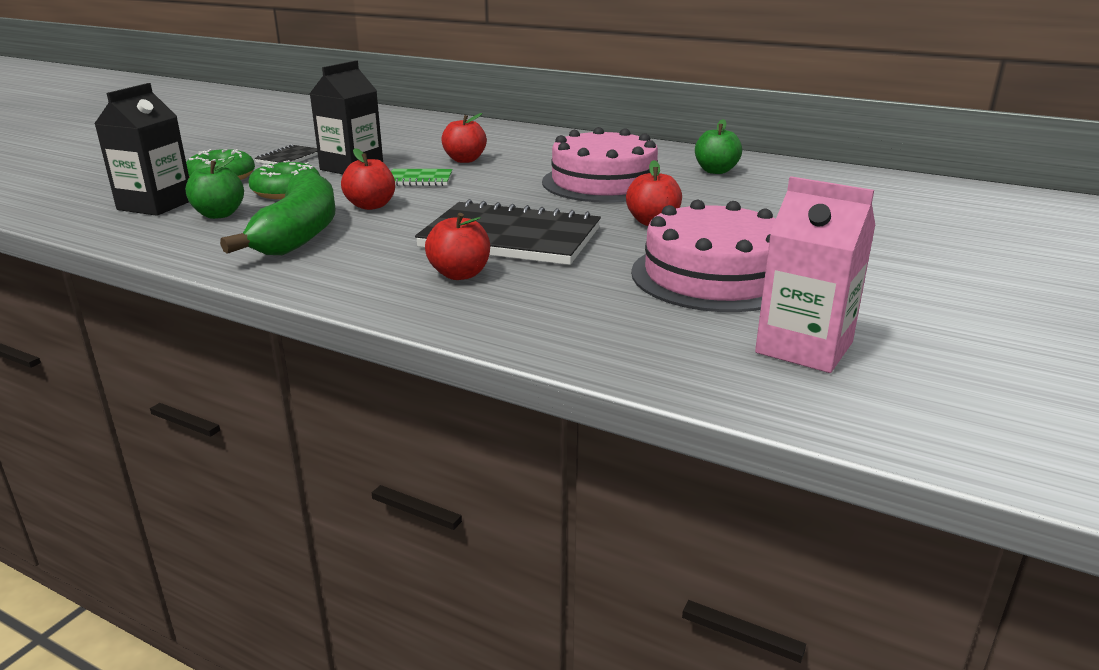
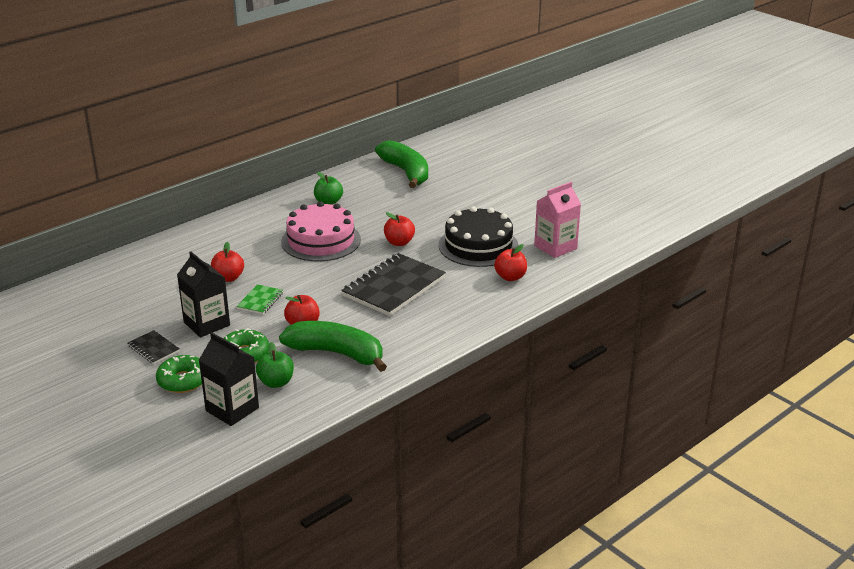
camera: 70 degrees left, 5 degrees up
(460, 274) = (435, 309): red apple -> red apple (510, 277)
(714, 276) = (478, 246): pink cake -> black cake
(882, 195) = (406, 172): none -> green banana

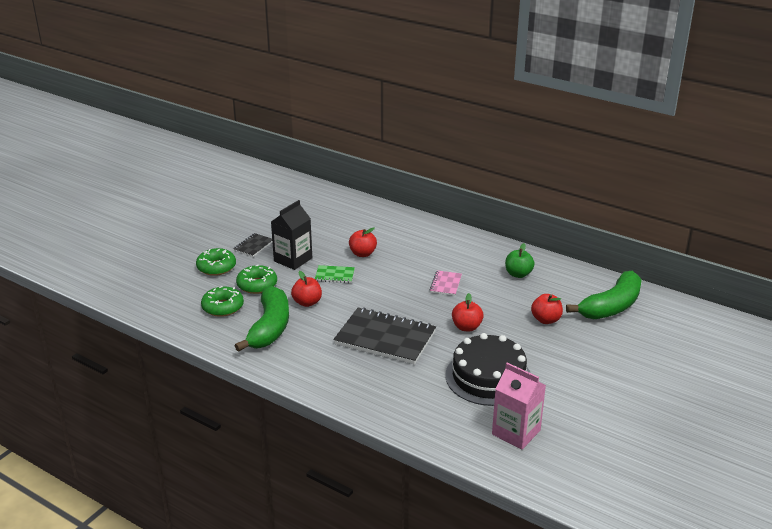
camera: 75 degrees right, 0 degrees up
(232, 409) = (185, 295): black carton -> none
(276, 382) = (223, 307): green apple -> green donut
(321, 240) = (446, 284): pink cake -> pink notebook
(510, 277) = (436, 407): red apple -> red apple (546, 320)

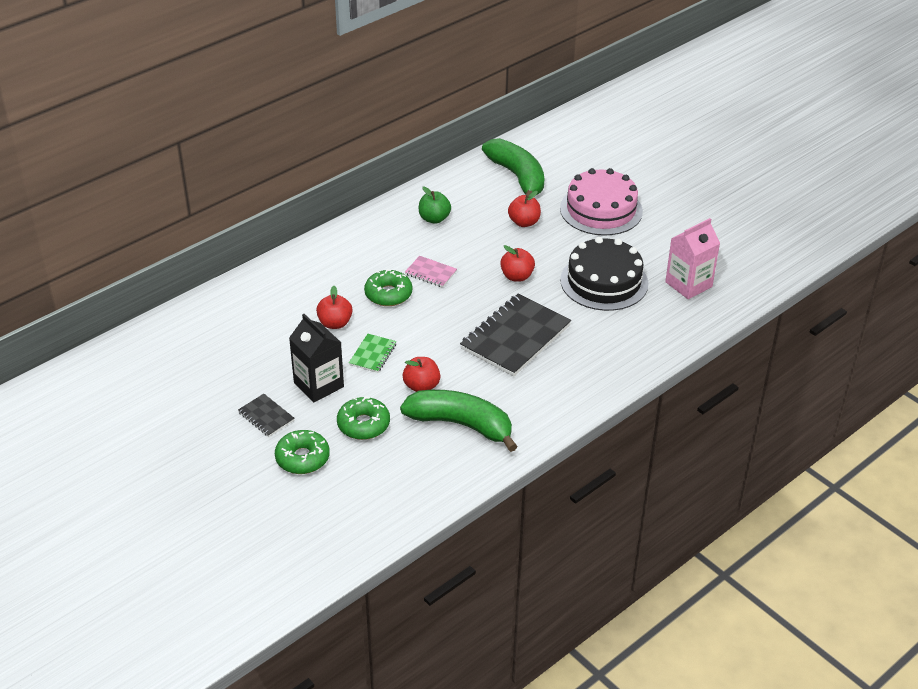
camera: 75 degrees left, 10 degrees up
(223, 307) = (400, 461): green donut -> green donut (388, 294)
(598, 361) = (601, 210): none -> pink cake

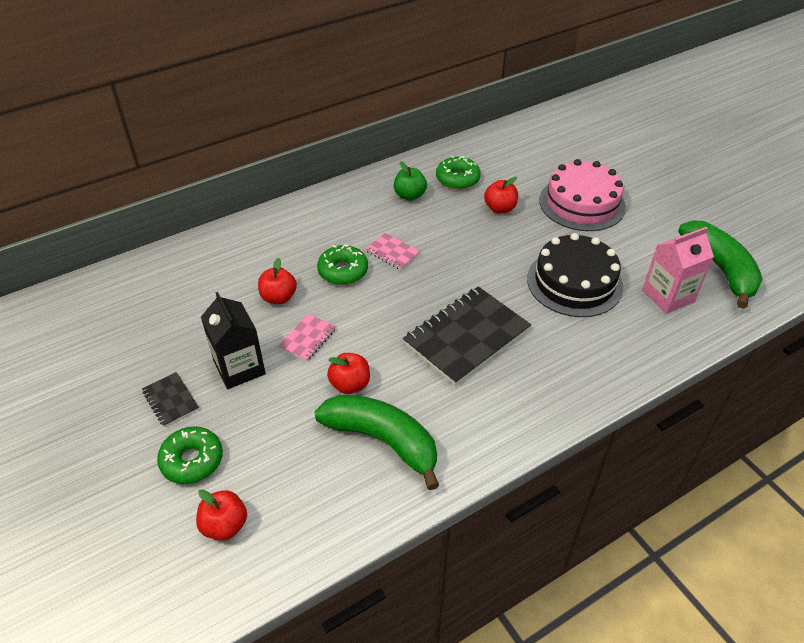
camera: 10 degrees right, 5 degrees up
(363, 424) = (273, 425): green donut -> green donut (457, 179)
(373, 354) = (307, 338): green notebook -> pink notebook
(517, 177) = (502, 161): green banana -> green banana (720, 268)
(517, 276) = (481, 266): red apple -> red apple (225, 525)

